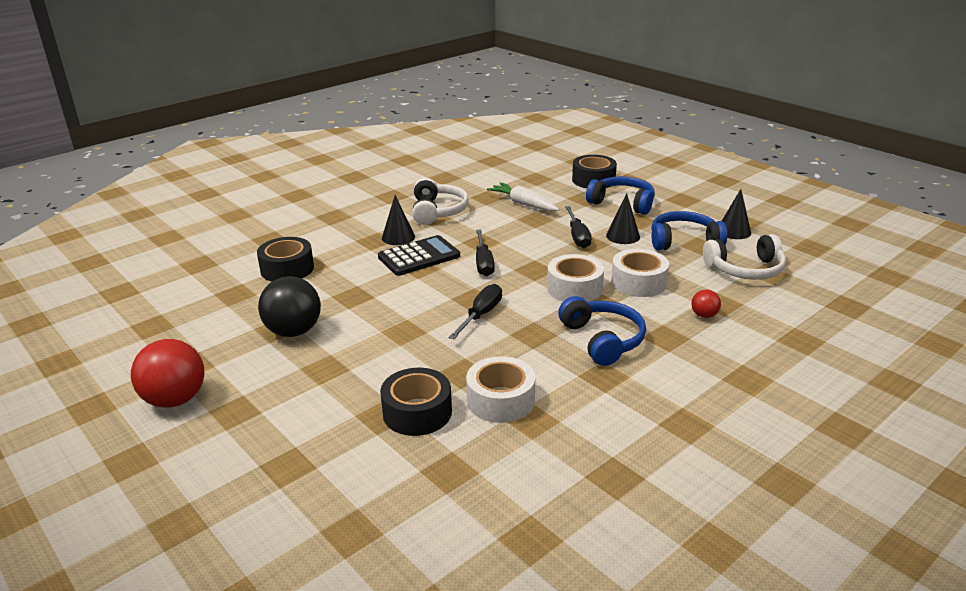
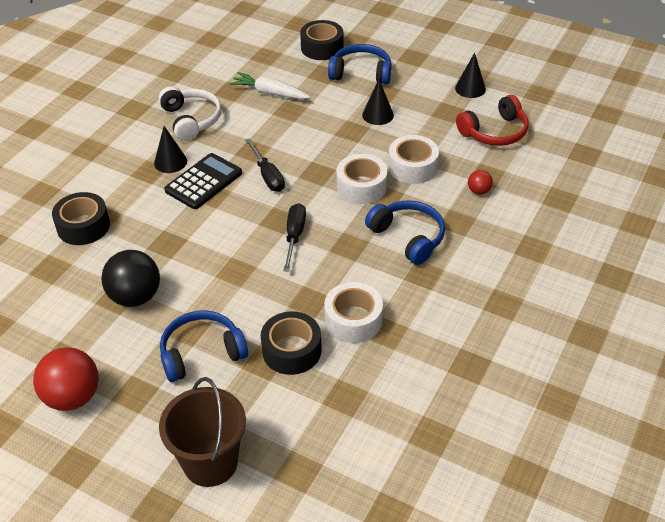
camera: 20 degrees left, 15 degrees up
(263, 496) = (210, 462): none -> brown bucket
(577, 236) = (338, 124): black screwdriver -> none
(684, 241) = (432, 110): blue headphones -> blue headphones (201, 353)
(745, 269) = (494, 132): white headphones -> red headphones

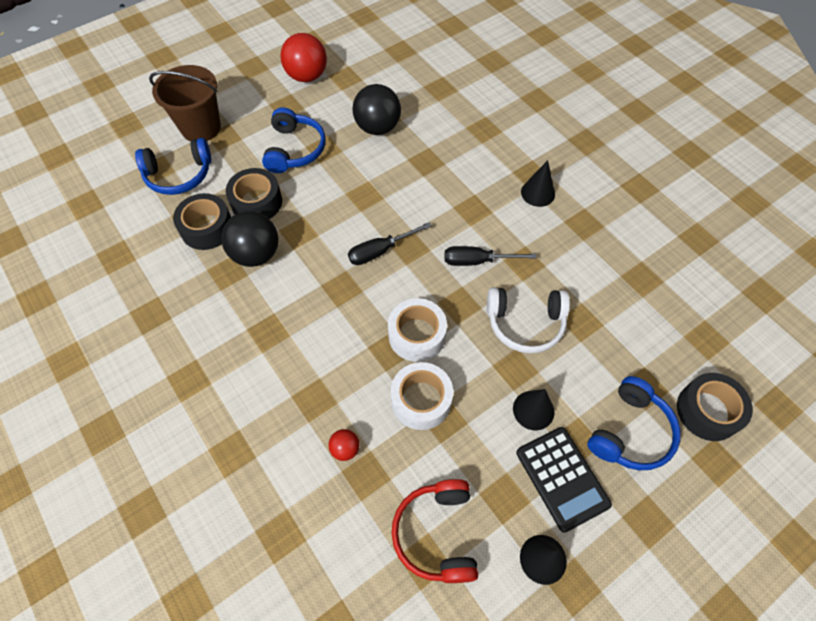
camera: 115 degrees right, 15 degrees up
(83, 226) = (479, 116): black tape -> black tape (207, 228)
(191, 120) = (600, 228): white headphones -> white headphones (525, 323)
(203, 182) = (494, 209): black calculator -> black calculator (562, 478)
(269, 93) = (623, 314): white carrot -> none
(294, 236) = (380, 251): black screwdriver -> black screwdriver turned 120 degrees clockwise
(353, 320) = (256, 254): white tape -> black ball
(408, 237) = (321, 342): blue headphones -> blue headphones (179, 175)

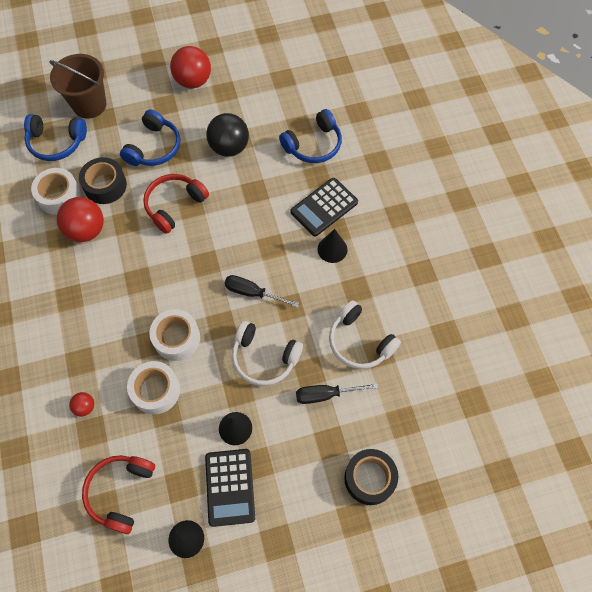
camera: 20 degrees right, 5 degrees up
(207, 228) = (59, 196): black tape -> white tape
(256, 254) = (86, 230): black ball -> red ball
(346, 200) = (174, 205): none -> red headphones
(380, 251) = (181, 259): black screwdriver -> black screwdriver (326, 394)
(507, 156) = (324, 207): none -> black calculator
(616, 274) = (359, 342): none -> white headphones
(630, 432) = (300, 472): blue headphones -> blue headphones (313, 145)

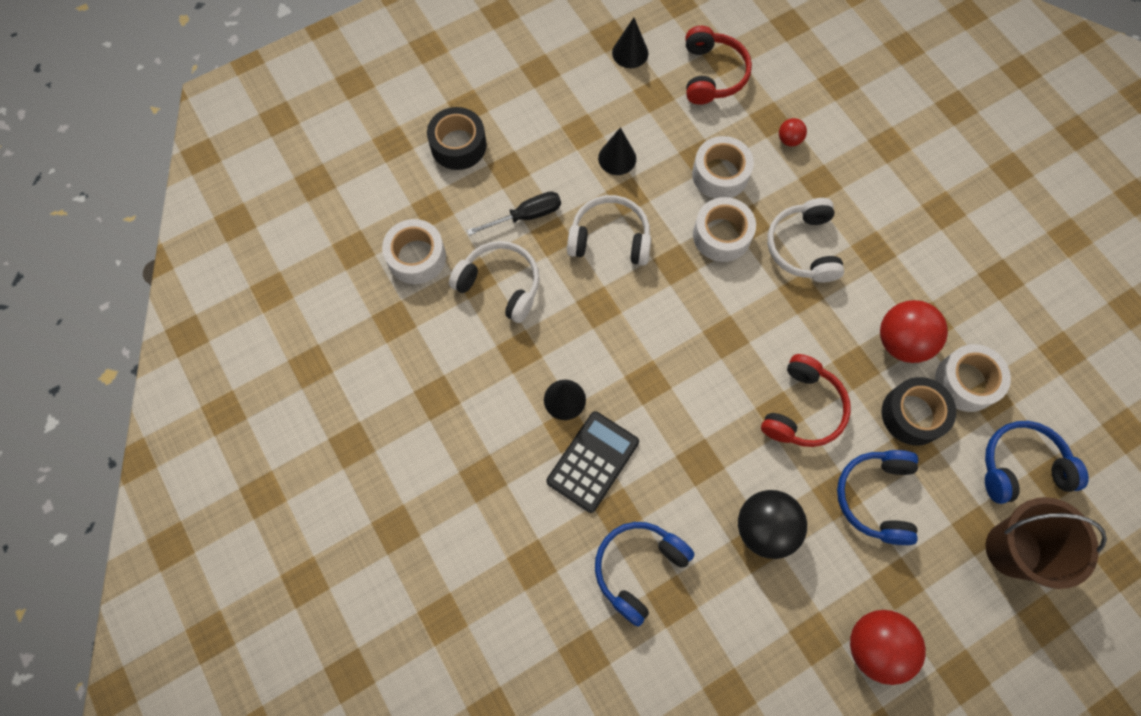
camera: 165 degrees right, 5 degrees up
(119, 313) = (803, 247): none -> white headphones
(230, 487) = (603, 104): black calculator -> none
(252, 293) = (650, 313): black screwdriver -> none
(421, 381) = (416, 257): none -> white tape

